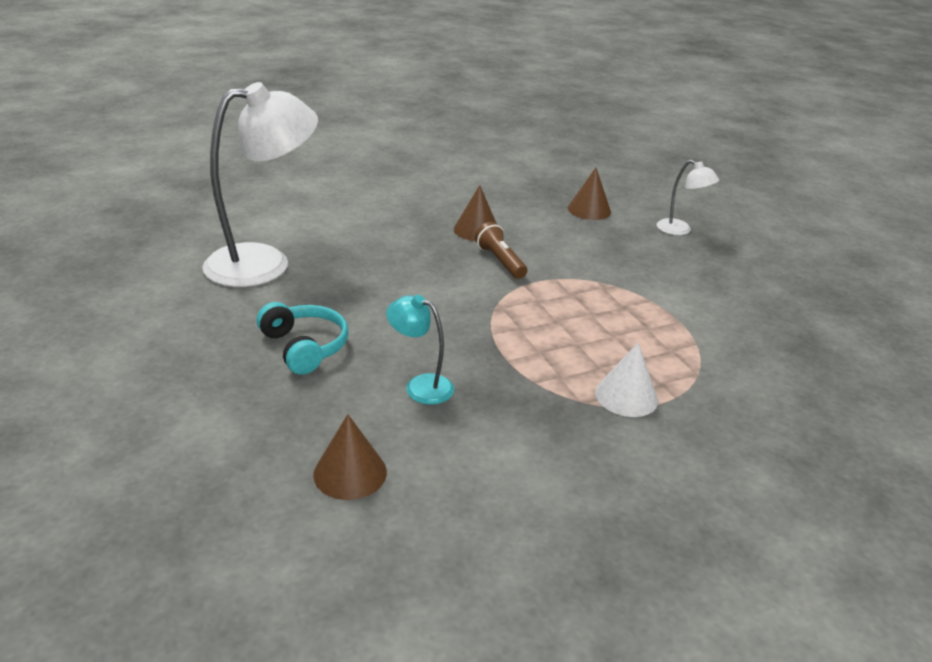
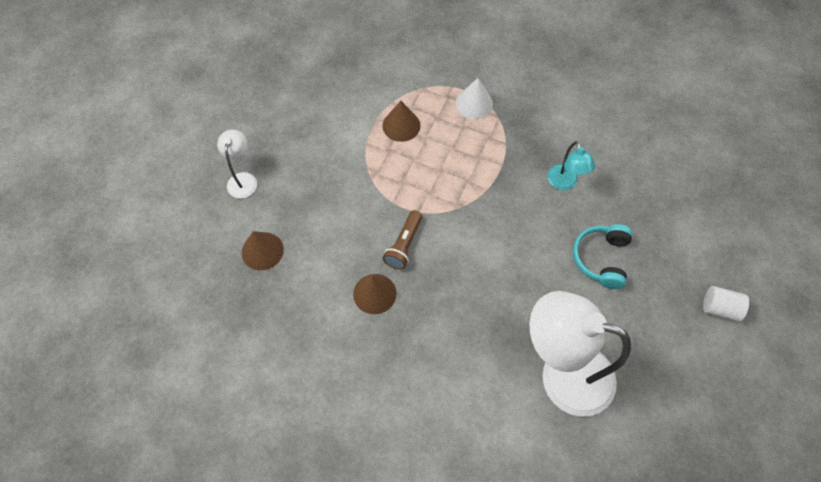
camera: 130 degrees left, 30 degrees up
(123, 380) = (719, 308): none -> white cylinder
(350, 473) = (642, 160): brown cone -> brown cone (401, 125)

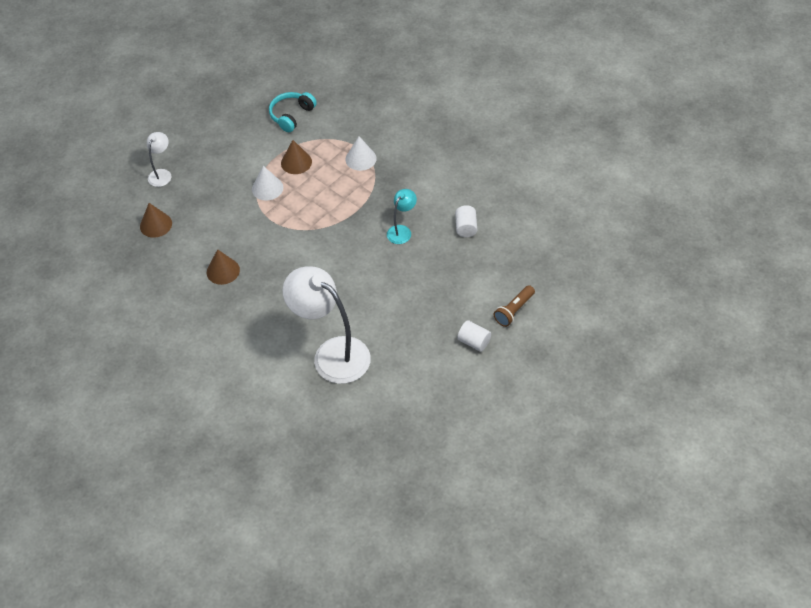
camera: 20 degrees right, 10 degrees down
(381, 167) = (267, 188): none -> white cone
(404, 245) = (259, 244): brown flashlight -> brown flashlight (514, 310)
(564, 183) = (402, 231): turquoise lamp -> turquoise lamp turned 150 degrees counterclockwise
(601, 259) = (401, 288): turquoise headphones -> turquoise headphones (291, 115)
(634, 161) = (466, 228): none -> white cylinder

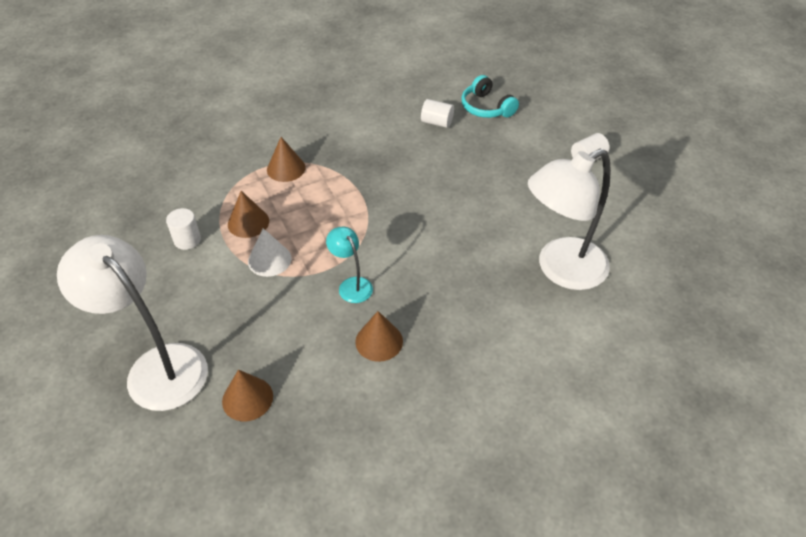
camera: 70 degrees left, 5 degrees down
(162, 174) = (156, 366): white lamp -> white lamp, size x2.11
(265, 139) = (187, 240): none -> white cylinder
(291, 115) = (169, 206): turquoise headphones -> turquoise headphones (486, 107)
(361, 158) = (286, 168): white cone -> brown cone
(402, 231) = (412, 166): turquoise lamp -> turquoise lamp (351, 285)
(514, 310) = (559, 122): brown flashlight -> none

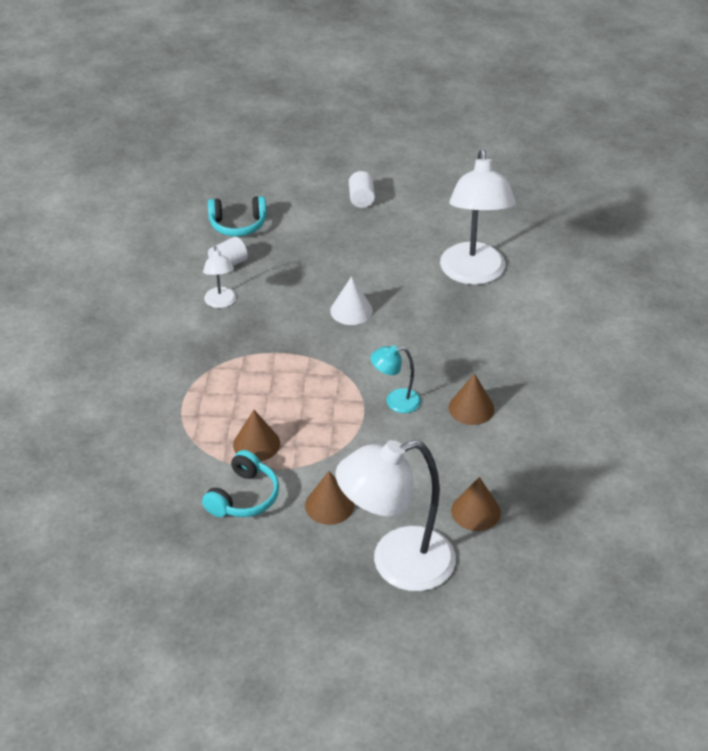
camera: 60 degrees left, 5 degrees down
(187, 240) = (244, 497): white cylinder -> turquoise headphones
(269, 260) = (321, 445): white cone -> white cone (351, 310)
(286, 168) = (199, 391): brown cone -> brown cone (329, 505)
(390, 137) = (221, 302): none -> white lamp

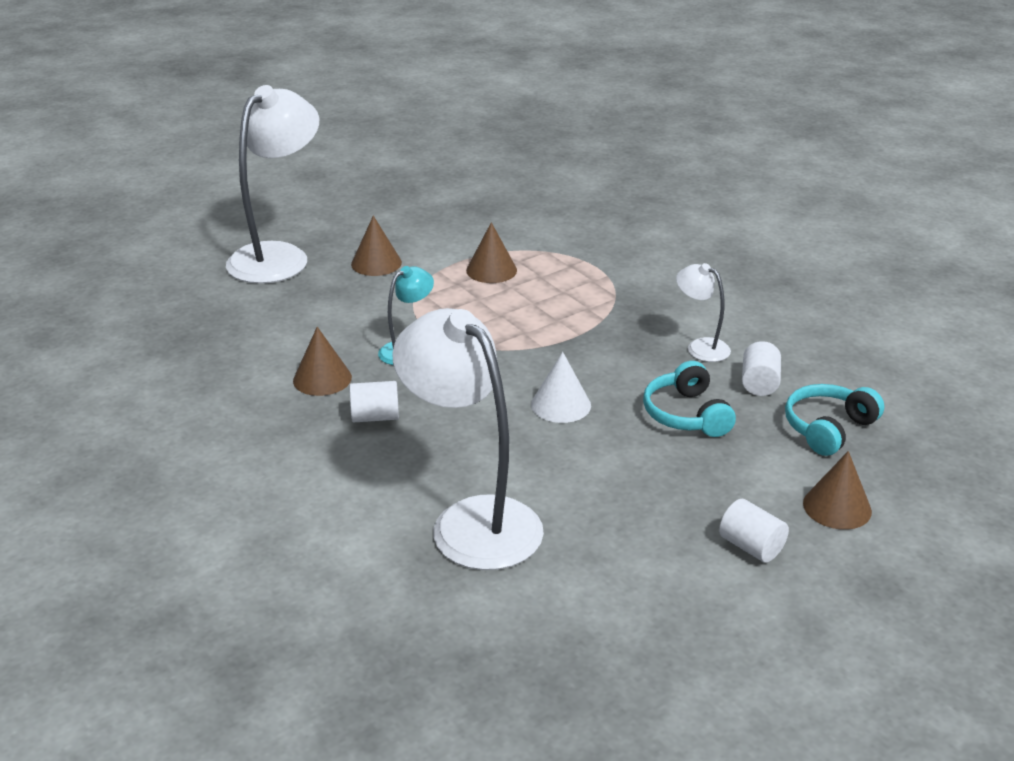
camera: 140 degrees right, 10 degrees down
(244, 497) = (452, 240): turquoise headphones -> turquoise headphones (686, 414)
(464, 360) = (375, 417): none -> white cylinder
(476, 511) = (241, 309): brown cone -> brown cone (837, 507)

